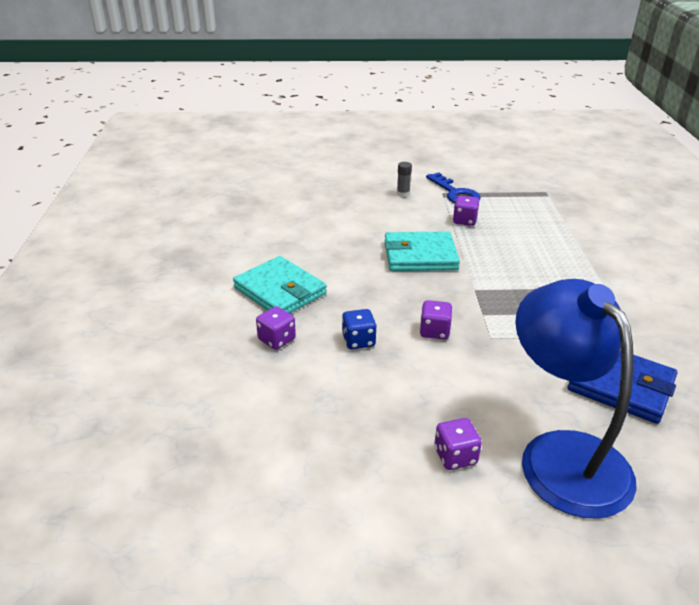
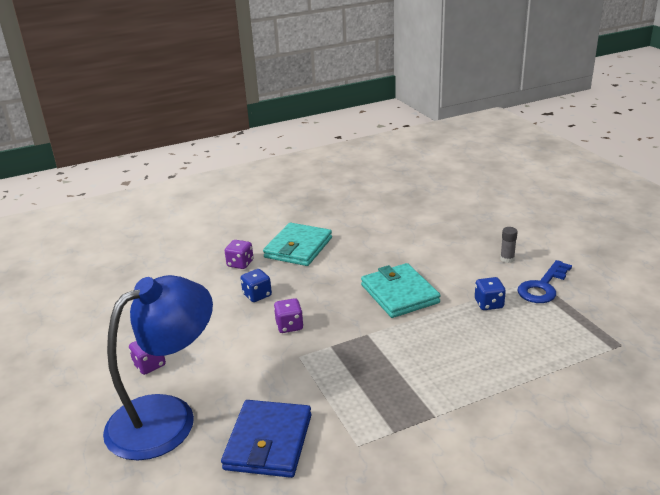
camera: 70 degrees right, 5 degrees down
(464, 221) = (489, 304): purple dice -> blue dice

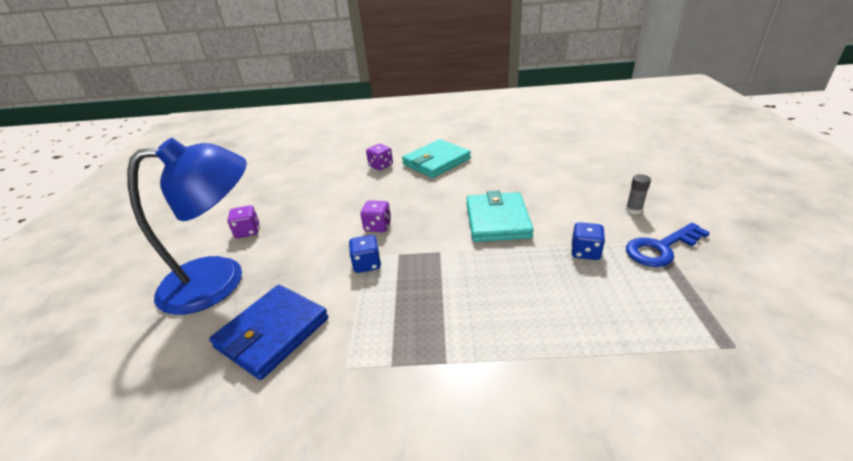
camera: 25 degrees right, 5 degrees up
(257, 295) = (373, 194): blue dice -> blue dice (367, 264)

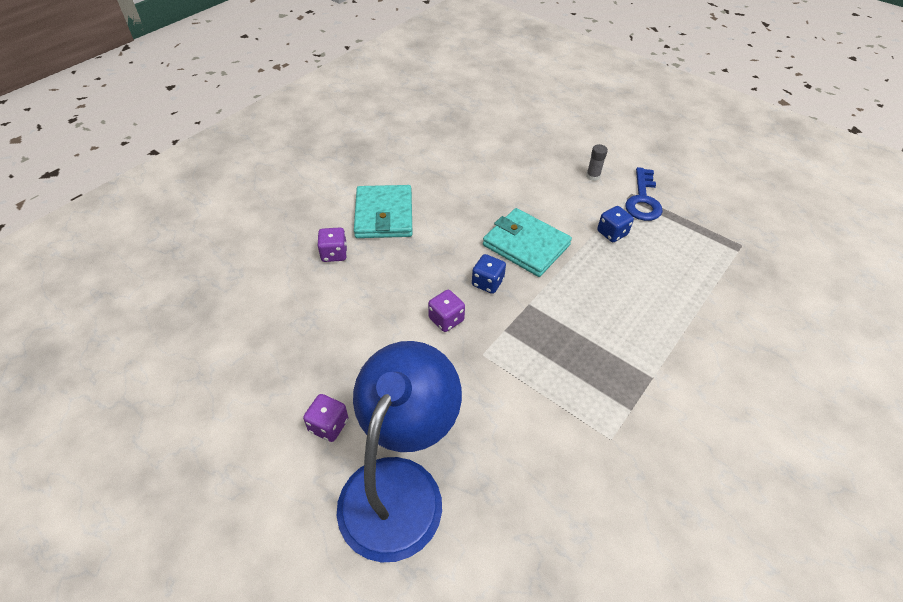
camera: 55 degrees left, 15 degrees up
(272, 333) = (528, 471): blue wallet -> none
(367, 264) = (497, 359): blue dice -> blue dice (487, 283)

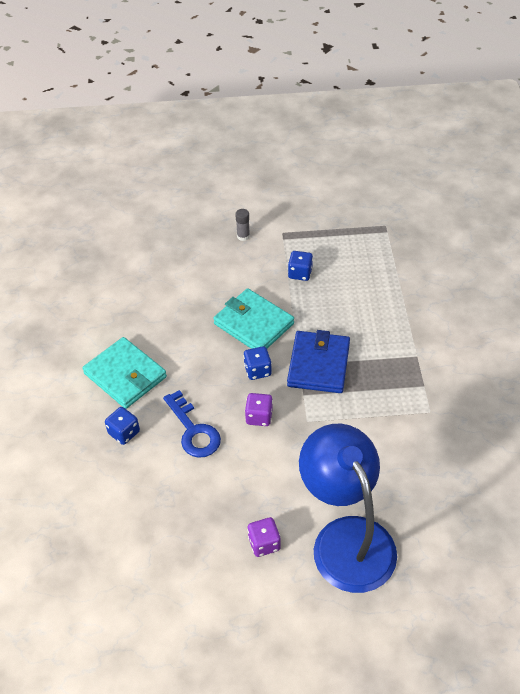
camera: 40 degrees left, 0 degrees up
(334, 254) = (124, 433): purple dice -> blue dice
(526, 245) = (253, 324): turquoise wallet -> turquoise wallet turned 45 degrees clockwise
(546, 316) = (318, 364): none -> blue wallet
(643, 200) = (295, 233): blue key -> blue key (193, 430)

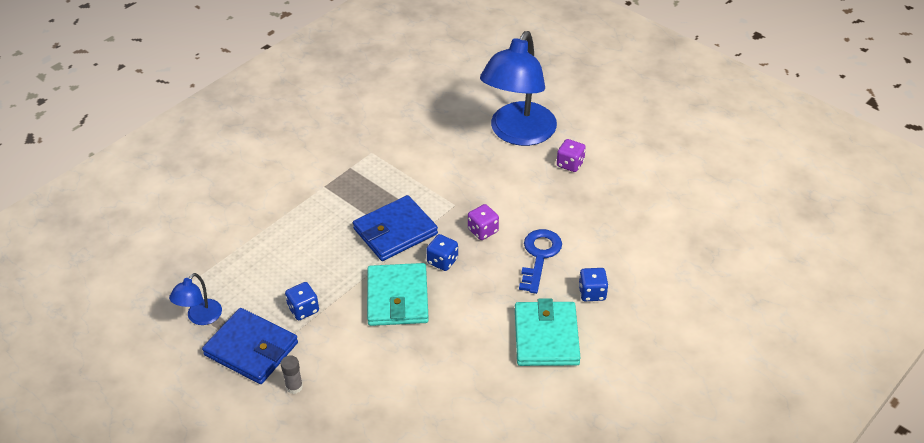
camera: 135 degrees left, 5 degrees down
(295, 234) = (251, 349): none -> blue wallet
(349, 226) = (200, 317): none -> blue lamp

